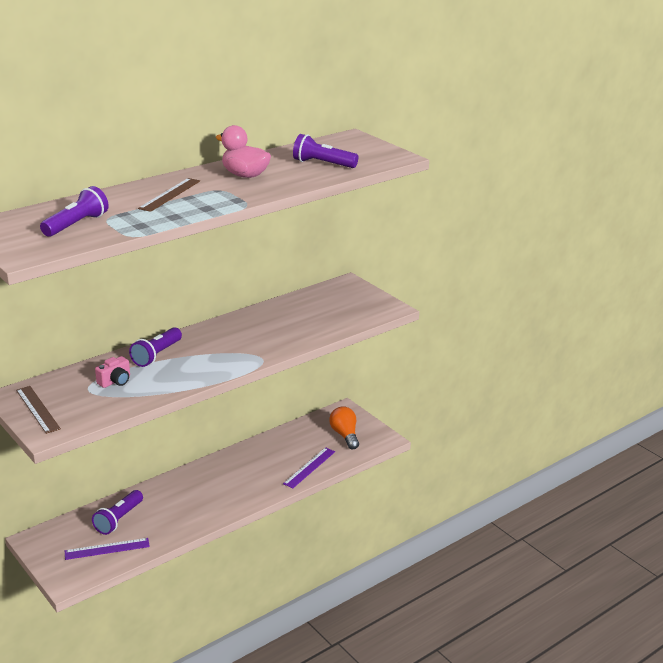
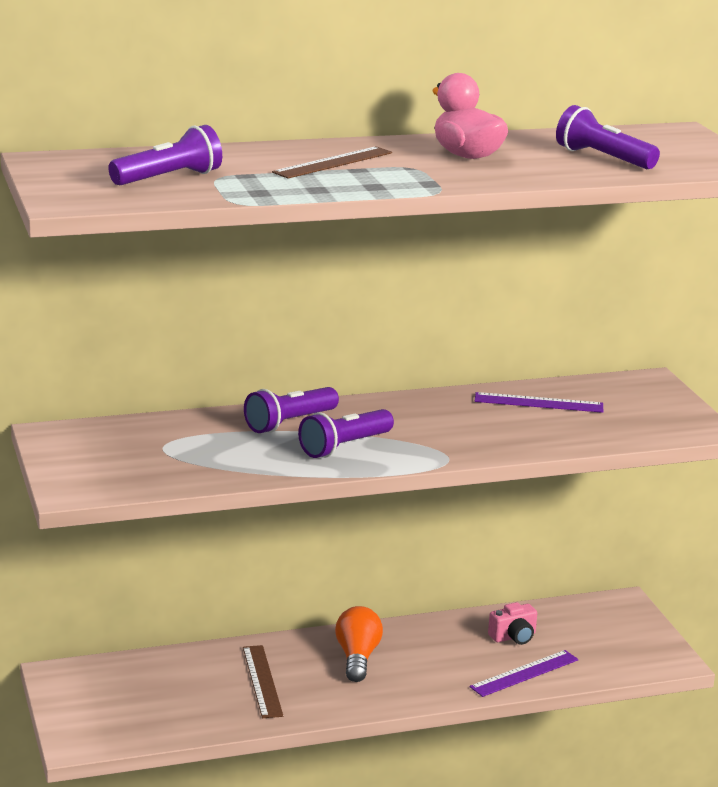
camera: 20 degrees right, 5 degrees down
(37, 409) = (77, 458): brown ruler -> brown ruler (262, 681)
(107, 549) = (156, 713): purple ruler -> purple ruler (538, 403)
(115, 381) = (208, 445): pink camera -> pink camera (513, 637)
(119, 519) = (193, 677): purple flashlight -> purple flashlight (344, 447)
(345, 435) = (607, 640): orange light bulb -> orange light bulb (357, 657)

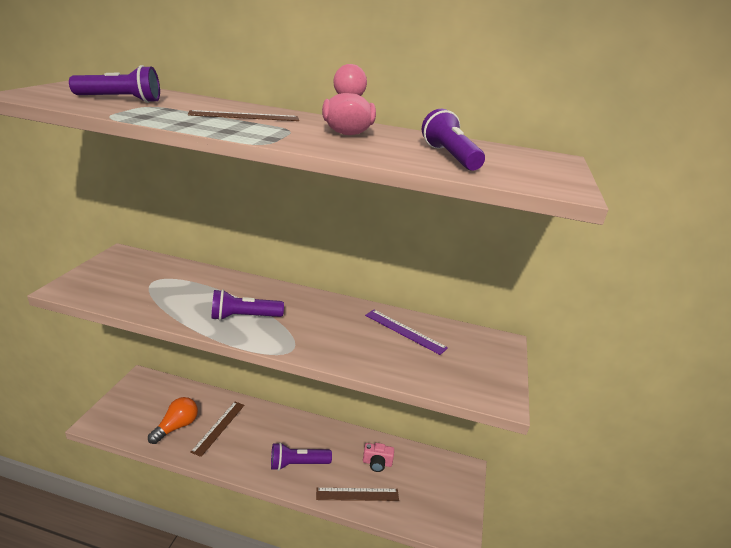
camera: 30 degrees right, 5 degrees up
(289, 423) = (240, 290): purple flashlight -> purple flashlight (297, 464)
(357, 657) = (280, 435): orange light bulb -> orange light bulb (176, 427)
(524, 673) = (357, 494): purple ruler -> brown ruler

